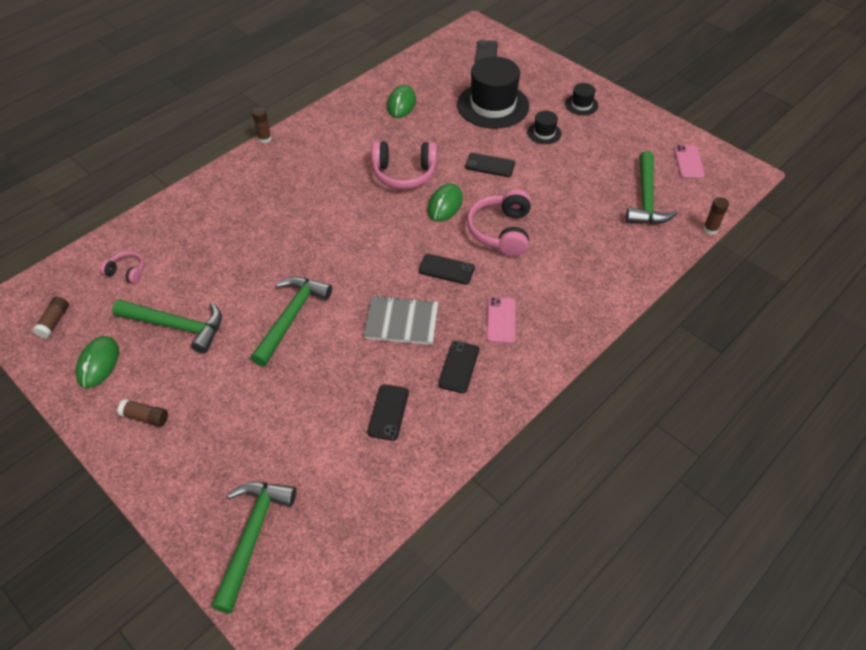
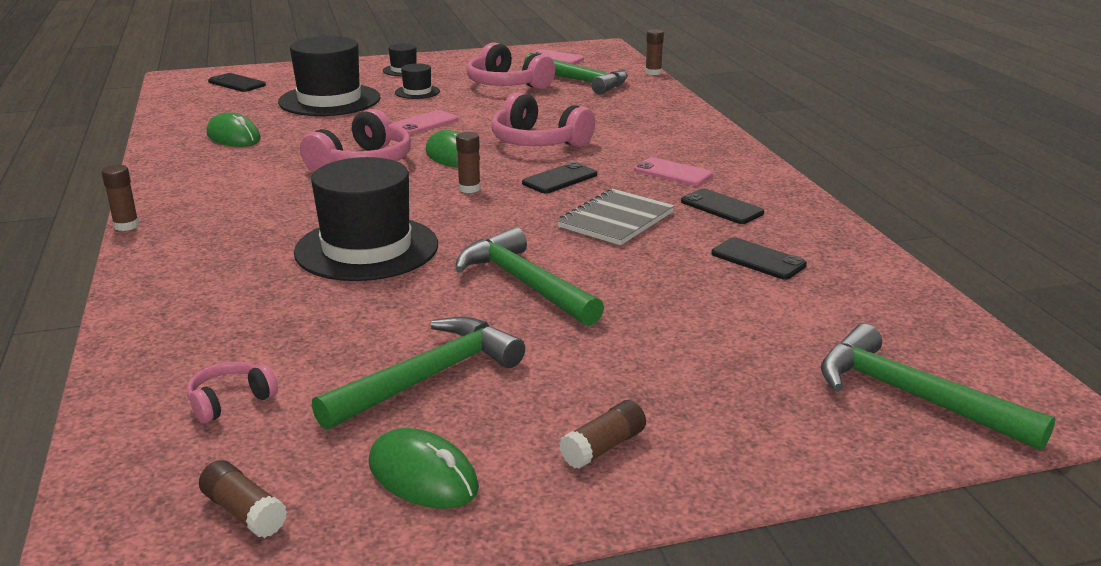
camera: 60 degrees left, 25 degrees down
(294, 236) = (367, 248): none -> black hat
(400, 236) = (469, 189): none -> brown glue stick
(490, 165) = (424, 123): black phone -> pink phone
(601, 166) = (507, 84): none -> pink headphones

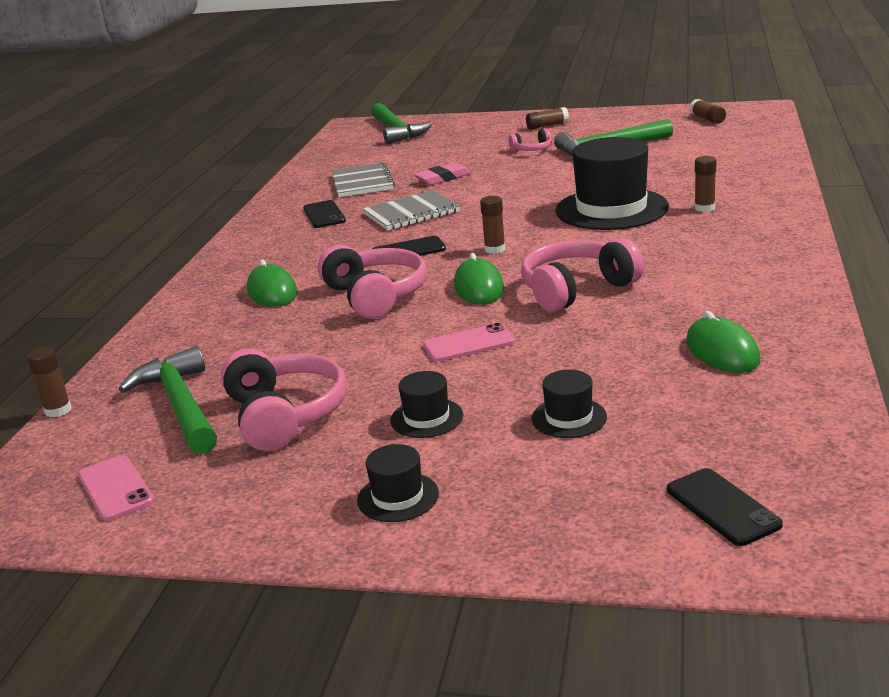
camera: 150 degrees left, 0 degrees up
(126, 226) = (817, 244): brown glue stick -> brown glue stick (704, 208)
(230, 401) = (714, 146): pink headphones -> pink headphones (532, 150)
(329, 100) = (569, 418): black hat -> black hat, size x0.46
(423, 476) = (629, 123): green mouse -> green mouse (272, 292)
(524, 283) = (520, 181): green hammer -> none
(647, 278) = (443, 178): none -> pink eraser
(673, 172) = (308, 247): pink phone -> none
(758, 259) = (362, 182): black phone -> grey notebook

